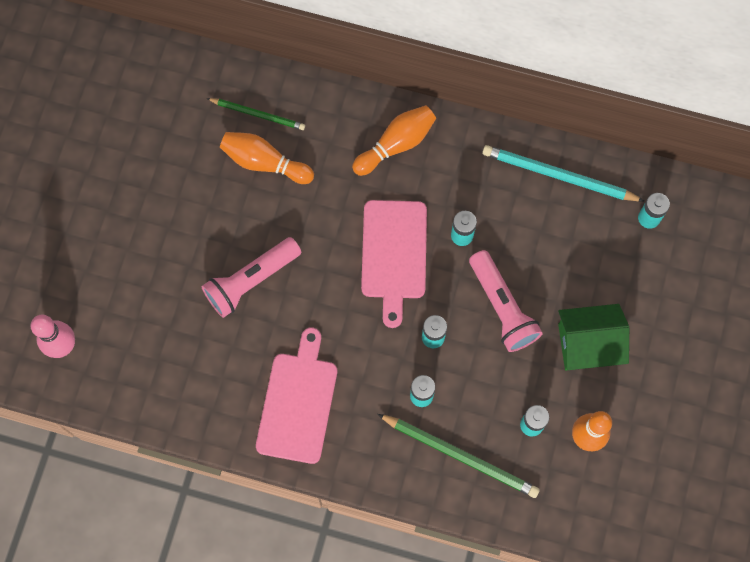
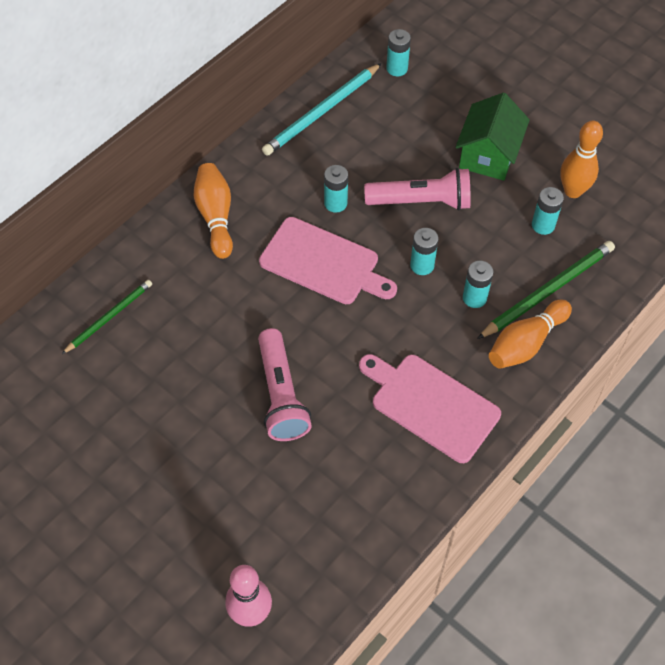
camera: 65 degrees left, 15 degrees down
(264, 162) = (163, 332): orange bowling pin -> orange bowling pin (526, 343)

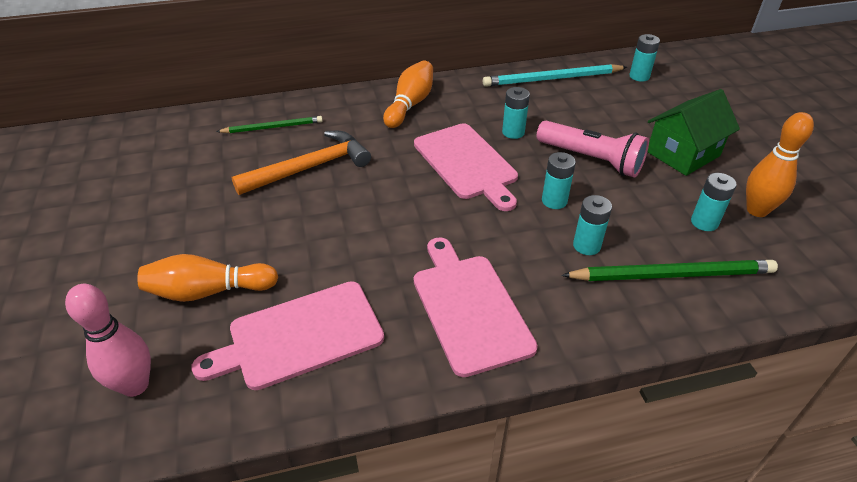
camera: 35 degrees right, 15 degrees down
(191, 344) = (310, 168): none -> orange hammer
(281, 395) = (342, 232): pink flashlight -> none
(331, 502) = (300, 336): none -> pink cutting board
(526, 343) = (613, 306): orange bowling pin -> orange bowling pin (208, 291)

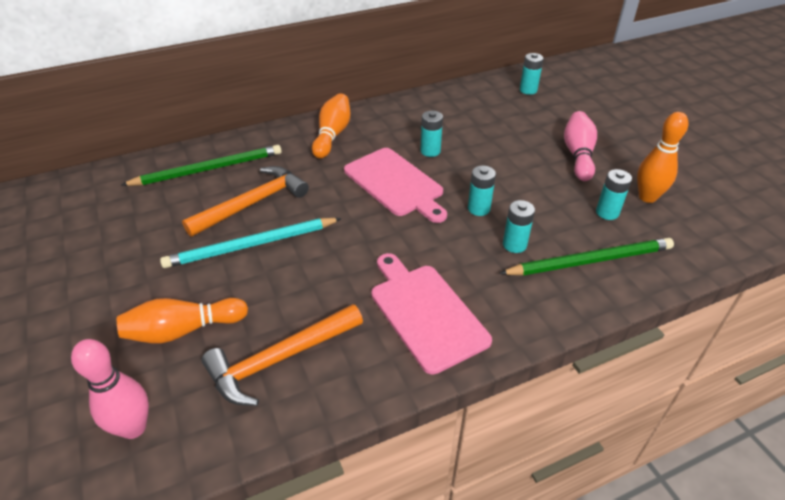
camera: 10 degrees left, 0 degrees up
(273, 127) = (208, 169): green pencil -> green pencil, size x1.60
(300, 336) = (279, 359): pink cutting board -> orange hammer
(552, 79) = (454, 99): turquoise pencil -> turquoise pencil (251, 245)
(591, 159) = (502, 168): pink flashlight -> none
(683, 154) = (578, 155): green house -> pink bowling pin

